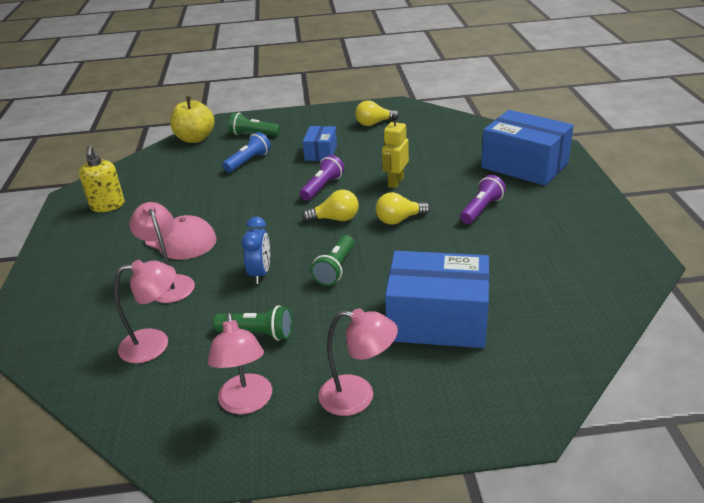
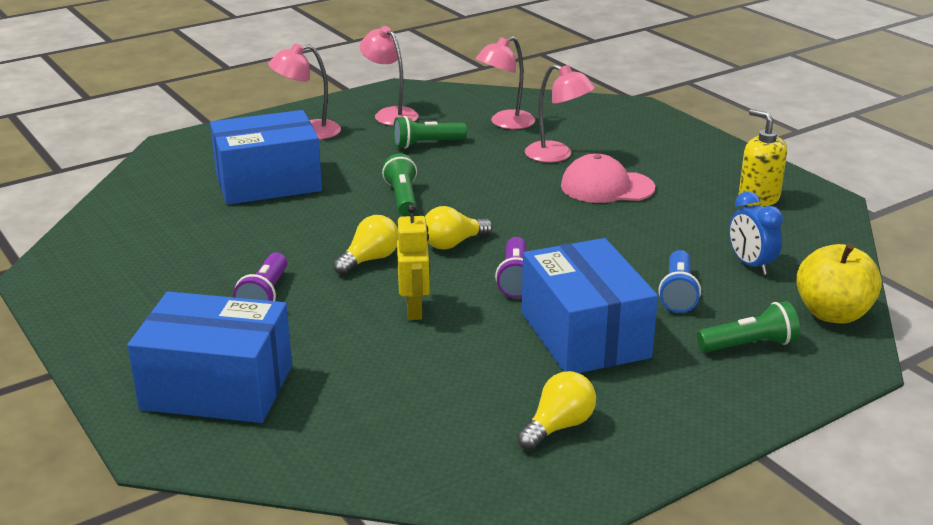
camera: 150 degrees right, 5 degrees down
(260, 273) = (477, 179): blue clock -> blue clock (750, 265)
(321, 153) = (584, 335): blue box -> blue box, size x1.87

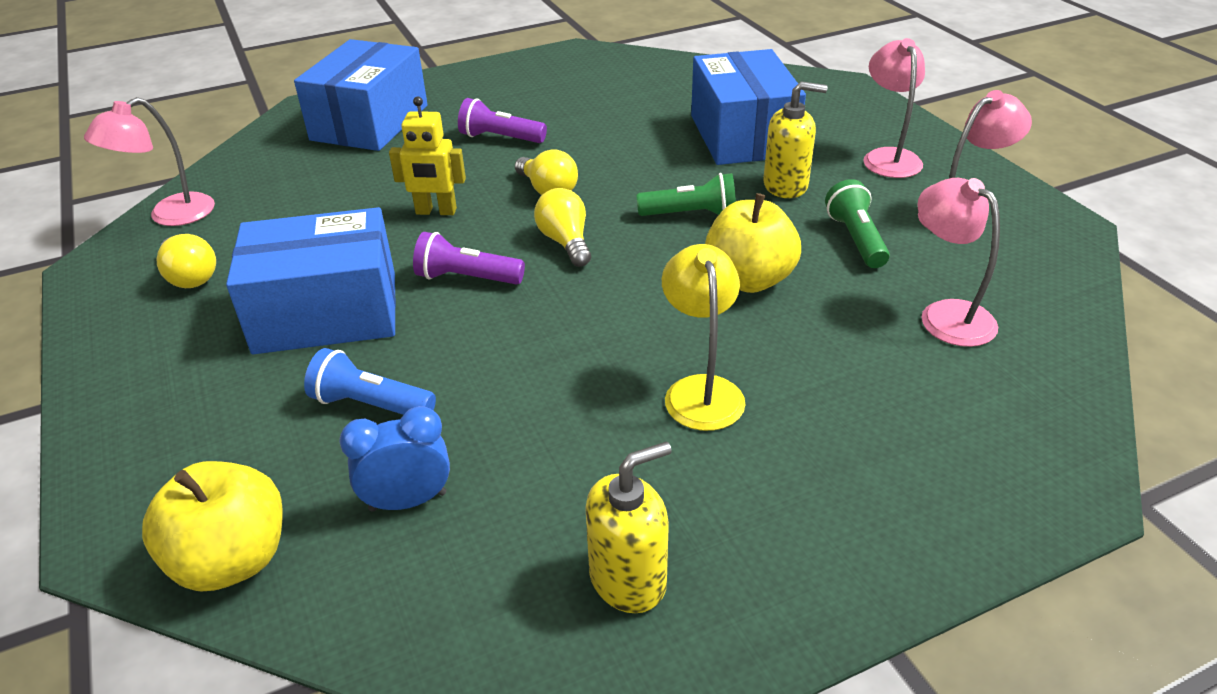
camera: 100 degrees right, 10 degrees up
(354, 165) = (786, 186): none -> yellow soap dispenser
(485, 176) = (748, 279): none -> yellow apple
(557, 155) = (821, 354): pink lamp -> pink lamp (170, 216)
(607, 187) = (701, 390): pink cap -> yellow lamp
(749, 345) = (221, 444): green flashlight -> none

